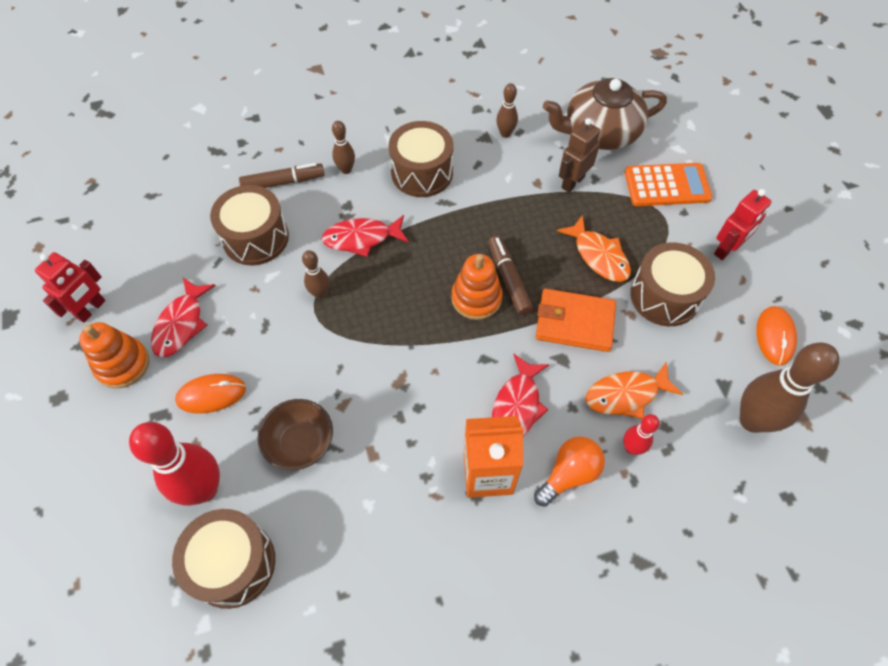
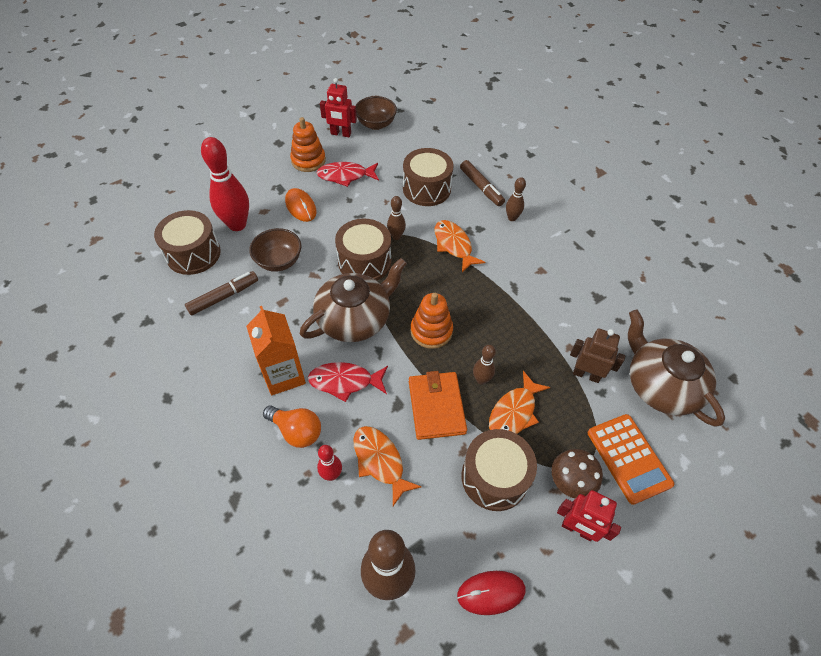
camera: 70 degrees right, 5 degrees down
(99, 260) = (376, 124): none -> brown bowl
(361, 238) = (454, 245): red fish -> orange fish
(422, 173) = (535, 264): brown drum -> brown drum (364, 262)
(430, 373) = (355, 318): none -> brown teapot
(505, 133) = (611, 310): brown bowling pin -> brown bowling pin (481, 380)
(508, 279) = (459, 349): brown marker -> brown marker (224, 297)
(680, 237) = (570, 481): none -> brown mushroom
(774, 336) = (491, 592): orange mouse -> red mouse

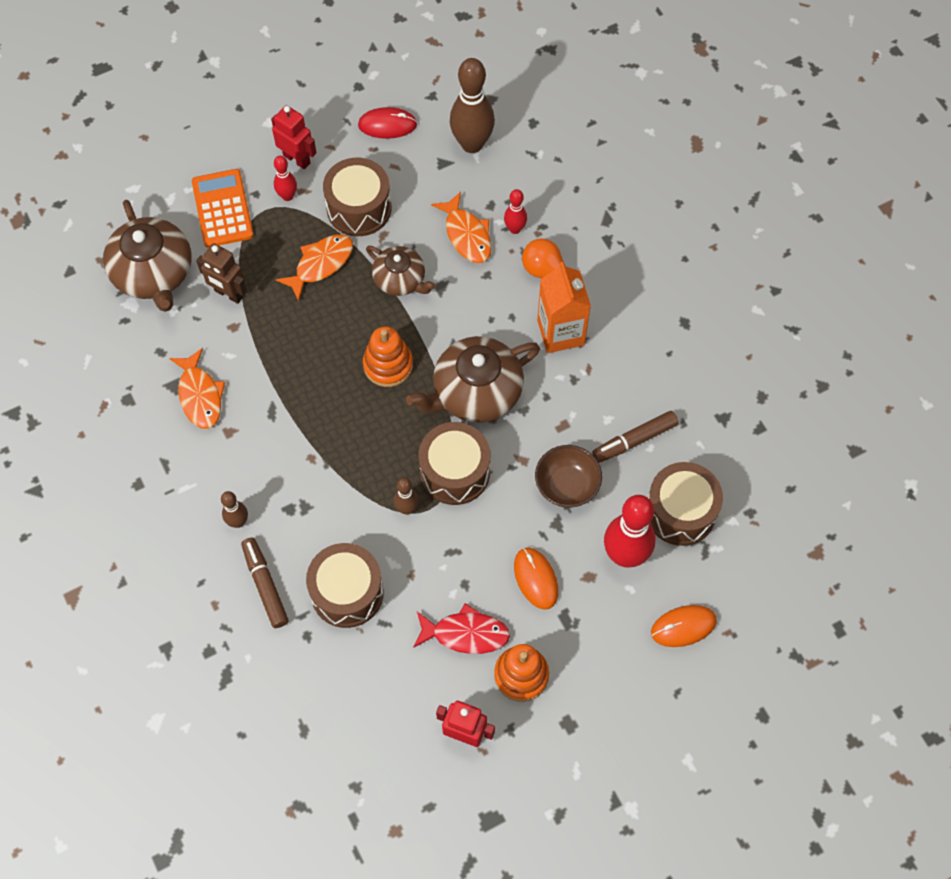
camera: 170 degrees left, 10 degrees up
(200, 191) = (683, 626): none -> orange mouse
(345, 381) = (494, 317): red fish -> none
(376, 124) = (403, 752): brown bowl -> none
(436, 407) = (400, 279): orange wallet -> brown teapot
(454, 245) = (332, 484): orange fish -> orange fish (200, 395)
(481, 380) = (345, 302): brown bowling pin -> none
(570, 481) = (287, 196): brown mushroom -> red bowling pin

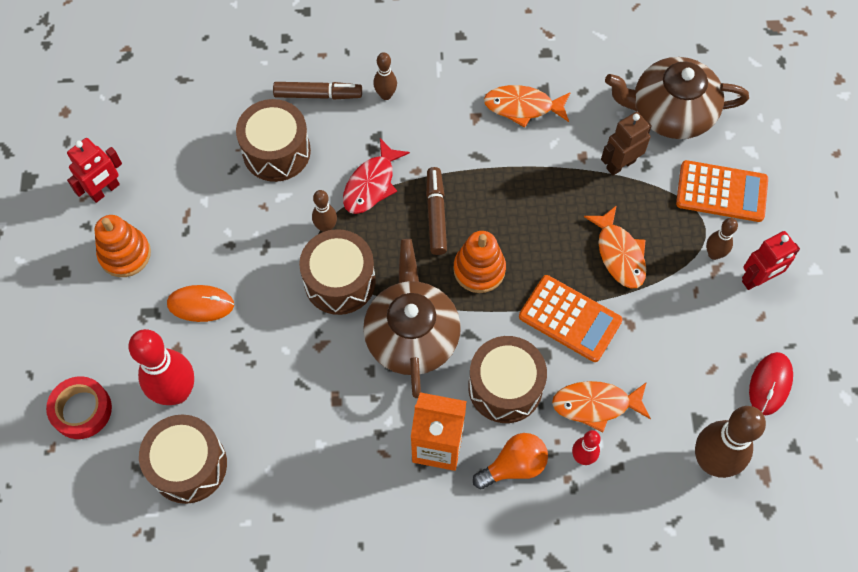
camera: 115 degrees right, 0 degrees up
(287, 196) = (714, 254): red bowling pin -> brown bowling pin
(359, 208) = (672, 314): brown drum -> brown drum (505, 387)
(400, 279) = (570, 319): brown teapot -> orange calculator
(465, 633) = (186, 226): red fish -> red fish (371, 184)
(566, 486) = (272, 373): brown bowl -> none
(634, 440) = (284, 459): brown marker -> brown marker (436, 214)
(683, 626) = (81, 410): orange mouse -> red tape

